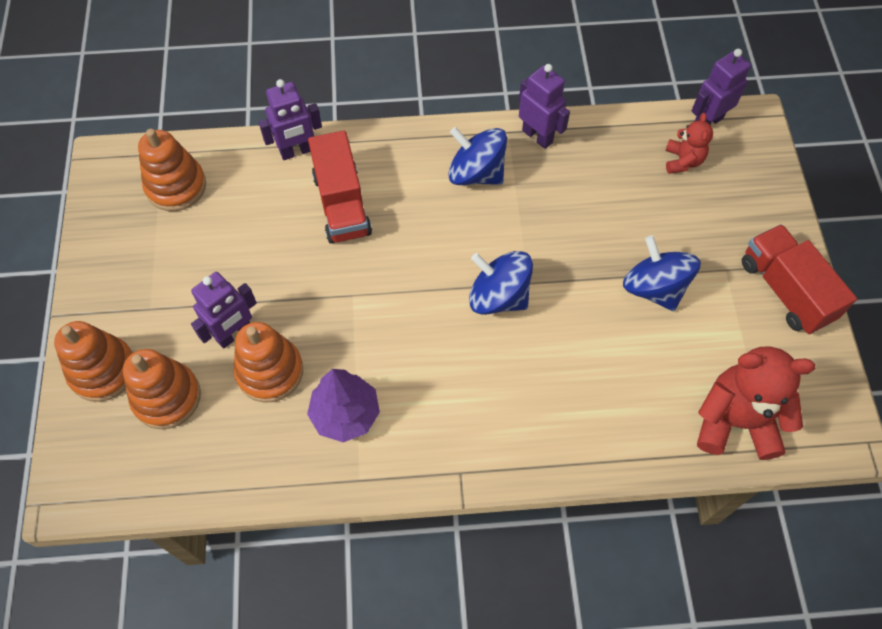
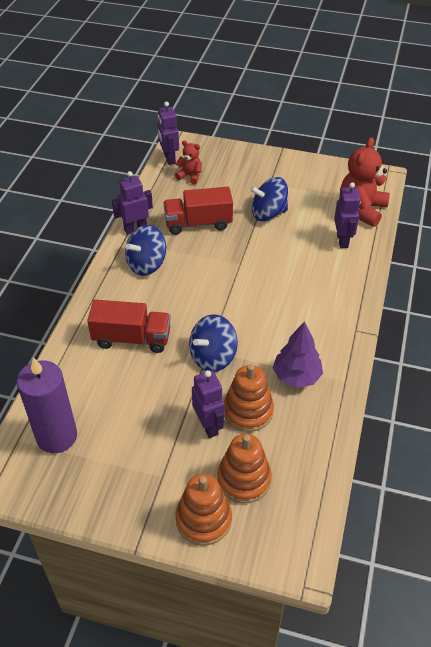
camera: 70 degrees left, 15 degrees down
(176, 186) = (57, 436): orange stacking toy -> purple candle
(297, 151) = (70, 353): purple robot -> purple robot (342, 240)
(498, 296) = (243, 279): blue spinning top -> blue spinning top (213, 357)
(785, 290) = (292, 167): red truck -> red truck (198, 223)

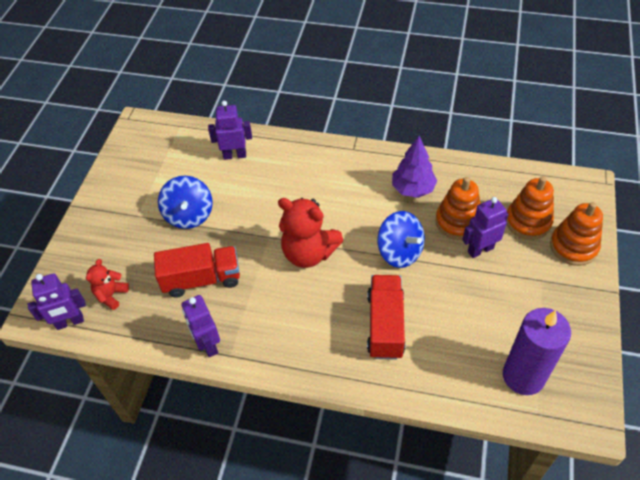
camera: 90 degrees left, 5 degrees up
(146, 264) = (271, 324): blue spinning top -> none
(198, 223) = (202, 279): red truck -> red truck turned 90 degrees counterclockwise
(361, 210) = (189, 140): red teddy bear -> red teddy bear (309, 253)

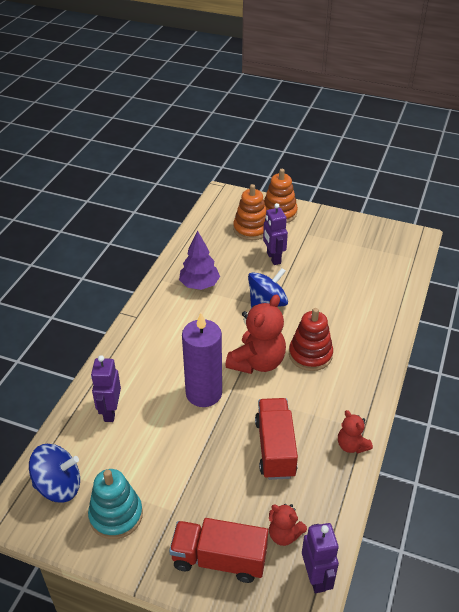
camera: 85 degrees left, 10 degrees down
(133, 181) = (116, 515): none -> turquoise stacking toy
(189, 215) = (186, 457): blue spinning top -> blue spinning top (58, 486)
(208, 344) = (351, 445): purple robot -> red teddy bear
(327, 299) = (310, 355): none -> red stacking toy
(385, 325) = (339, 322): red truck -> red truck (219, 559)
(458, 222) = (242, 265): orange stacking toy -> none
(523, 376) = (386, 258): purple candle -> purple candle (204, 393)

